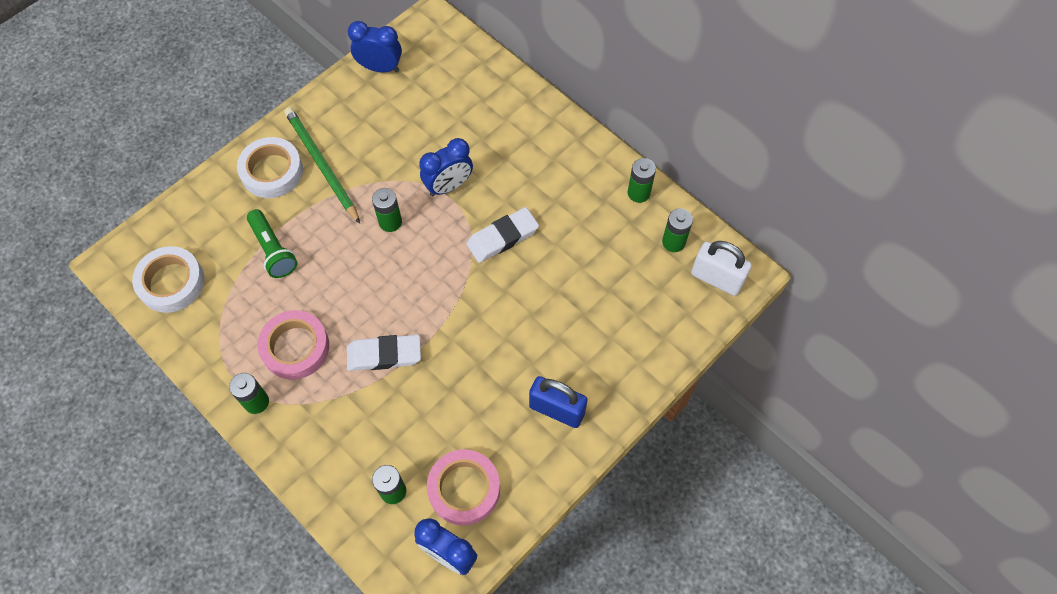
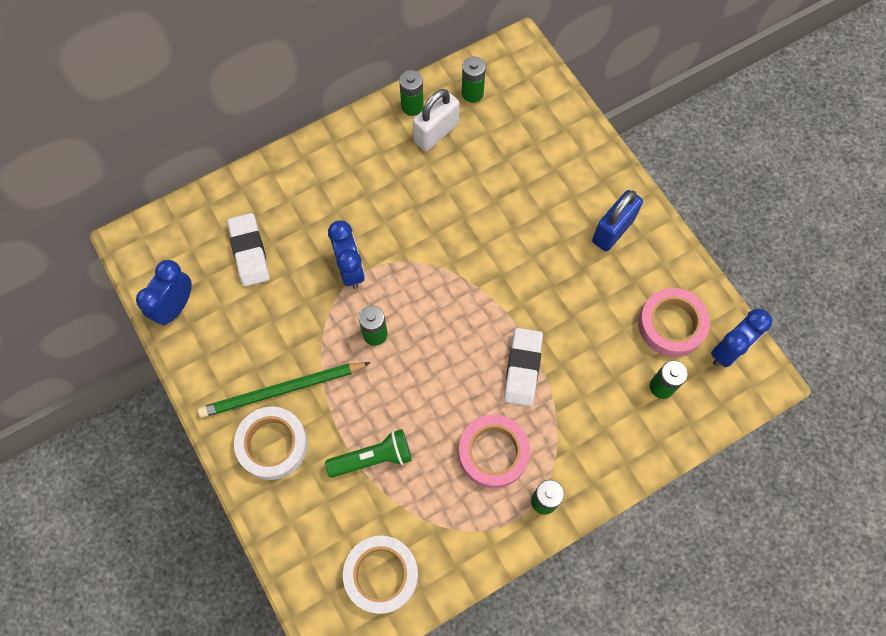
camera: 75 degrees left, 5 degrees up
(502, 237) = (424, 234): white eraser -> white eraser (249, 252)
(716, 278) = (518, 71): white padlock -> white padlock (436, 133)

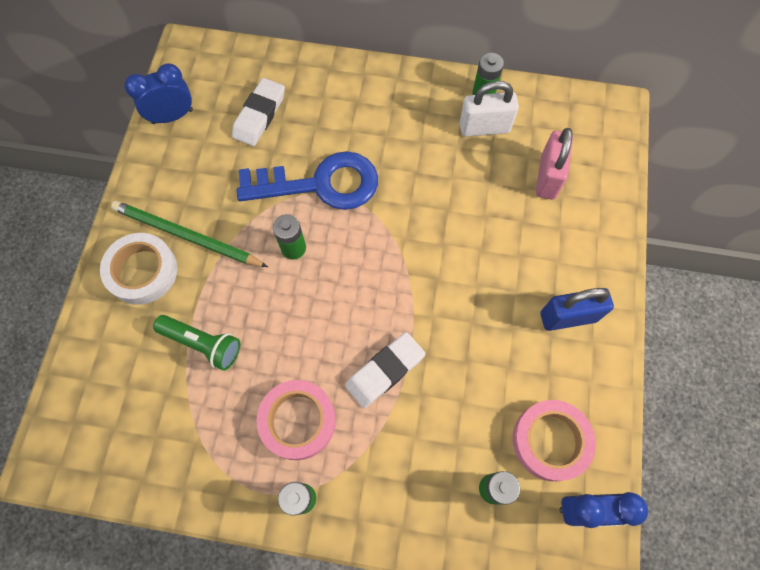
camera: 40 degrees right, 0 degrees up
(350, 270) = (320, 184): blue clock -> blue key
(381, 575) = (123, 442): white tape -> none
(472, 93) = (543, 117): green battery -> none
(514, 138) = (547, 177): none -> pink padlock

